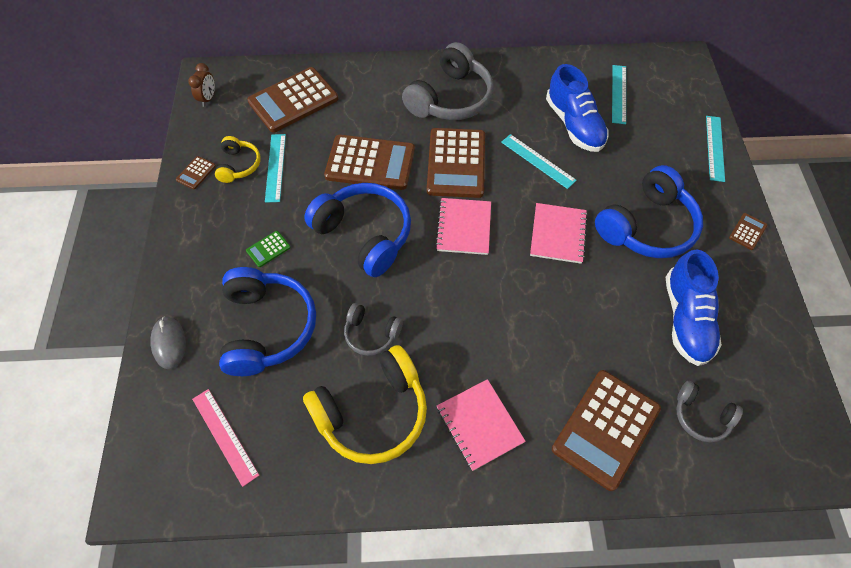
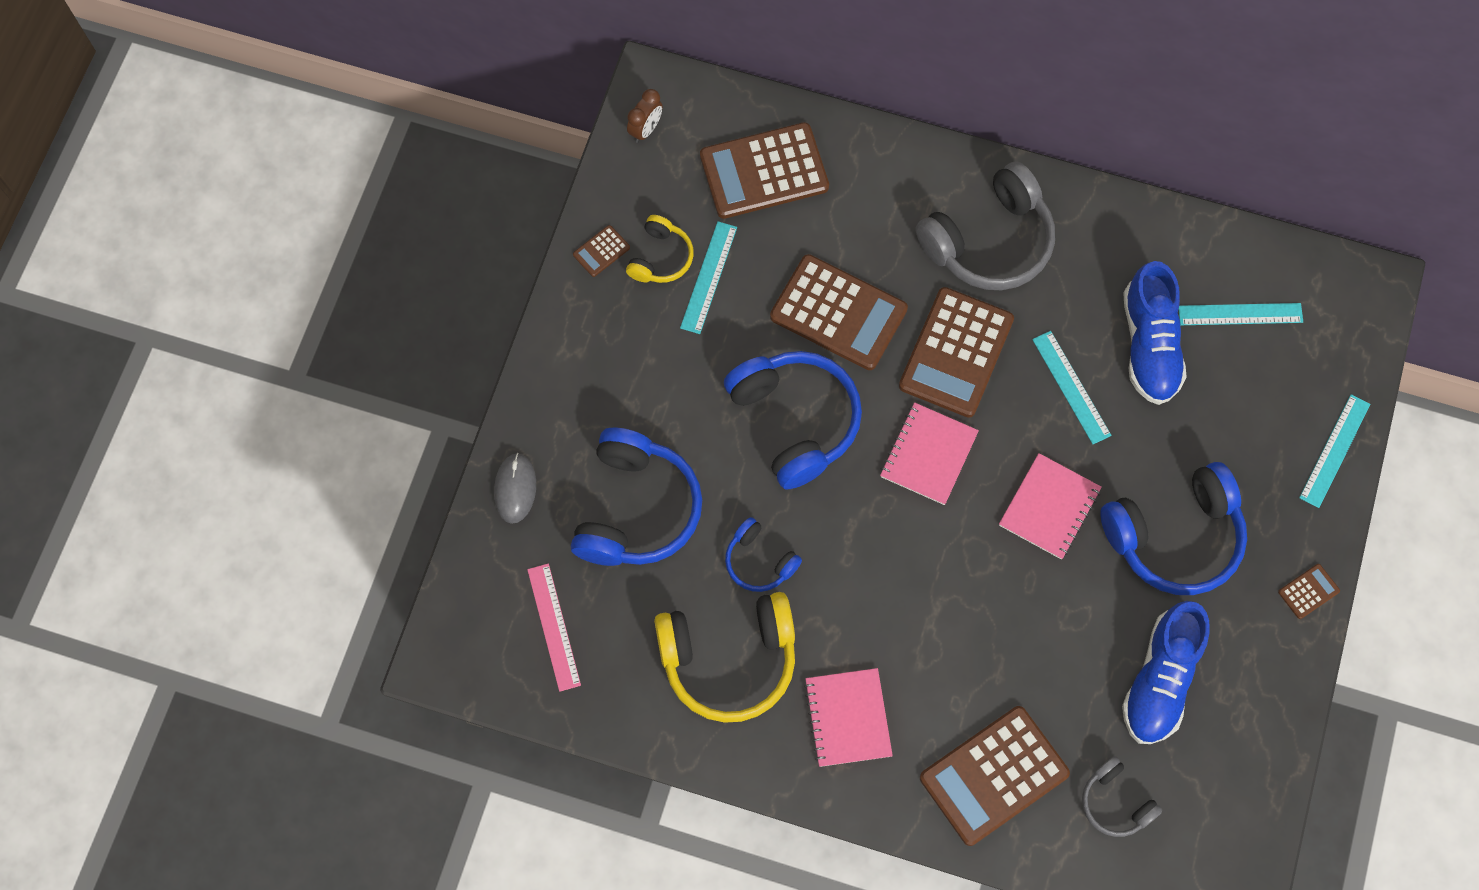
camera: 20 degrees right, 10 degrees up
(268, 249) = (666, 400): green calculator -> none
(371, 334) = (759, 561): grey headphones -> blue headphones
(618, 94) = (1240, 314): turquoise ruler -> turquoise ruler turned 60 degrees clockwise

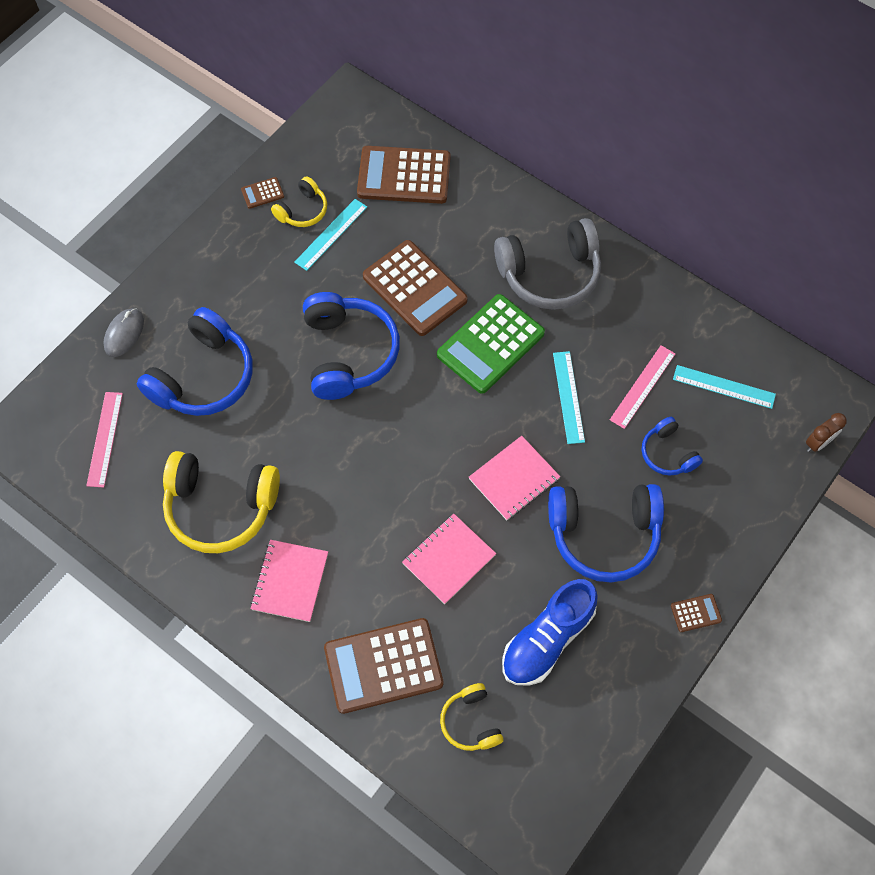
camera: 20 degrees right, 5 degrees down
(646, 129) = (332, 123): brown clock -> brown clock (818, 443)
(759, 561) = (276, 444): blue headphones -> blue headphones (667, 453)
(928, 455) = (437, 410): pink notebook -> pink notebook (449, 559)
(956, 353) = (490, 344): brown calculator -> green calculator
(1115, 802) = (471, 722): grey headphones -> yellow headphones
(1149, 345) = (642, 386): blue shoe -> pink ruler
(1335, 451) = (760, 512): turquoise ruler -> none

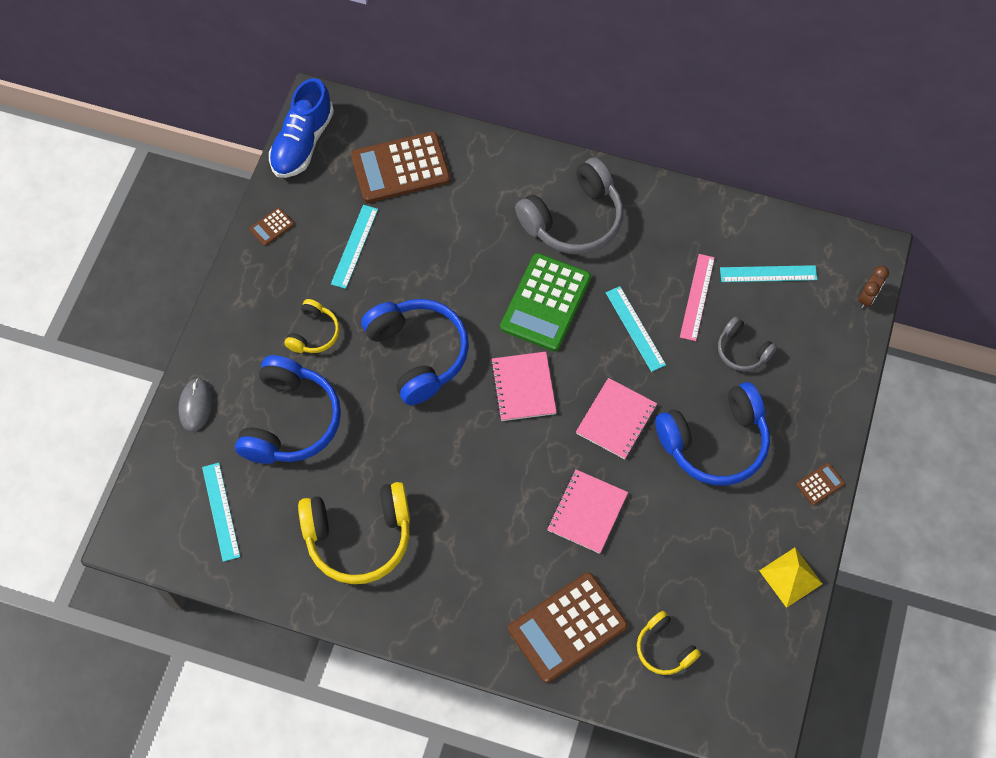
camera: 20 degrees left, 0 degrees up
(104, 439) = (220, 511): pink ruler -> turquoise ruler
(290, 581) = (452, 582): pink notebook -> pink notebook (523, 387)
(303, 210) = (318, 232): yellow headphones -> yellow headphones (314, 333)
(415, 288) = (455, 273): brown calculator -> none
(547, 639) = (702, 552): blue shoe -> blue shoe (302, 143)
(628, 696) = (790, 577): none -> yellow pyramid
(667, 453) = (742, 350): blue headphones -> grey headphones

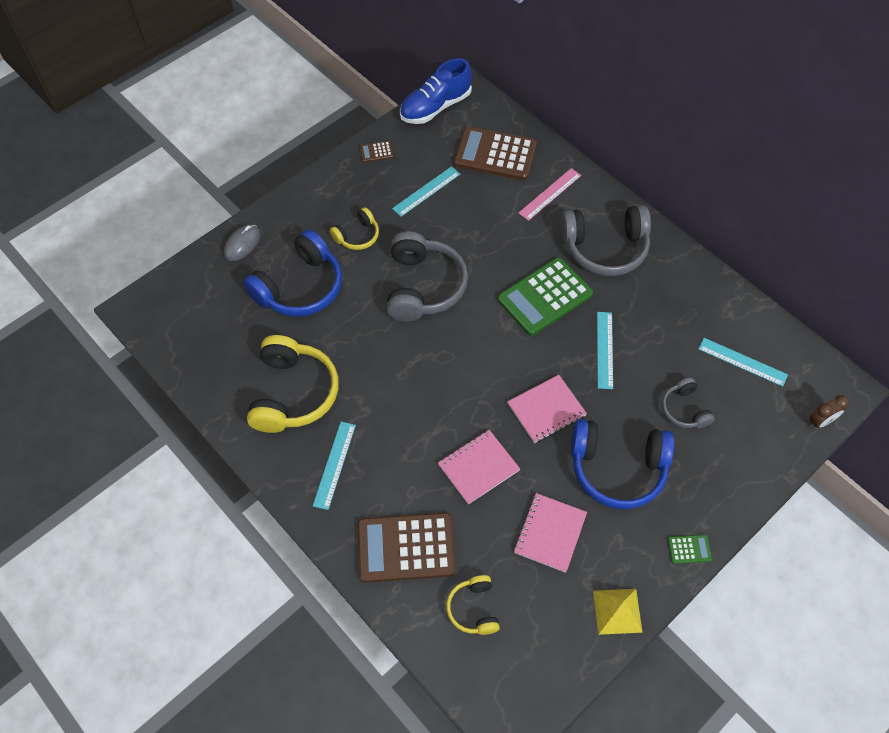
camera: 30 degrees right, 5 degrees down
(220, 511) = (209, 324): turquoise ruler -> turquoise ruler (334, 464)
(359, 537) = (293, 393): yellow headphones -> yellow headphones turned 105 degrees counterclockwise
(418, 354) = (423, 286): blue headphones -> grey headphones
(523, 387) = (487, 349): pink notebook -> pink notebook (550, 533)
(697, 297) = (670, 350): pink ruler -> pink ruler (550, 194)
(820, 484) = (689, 549): brown calculator -> green calculator

